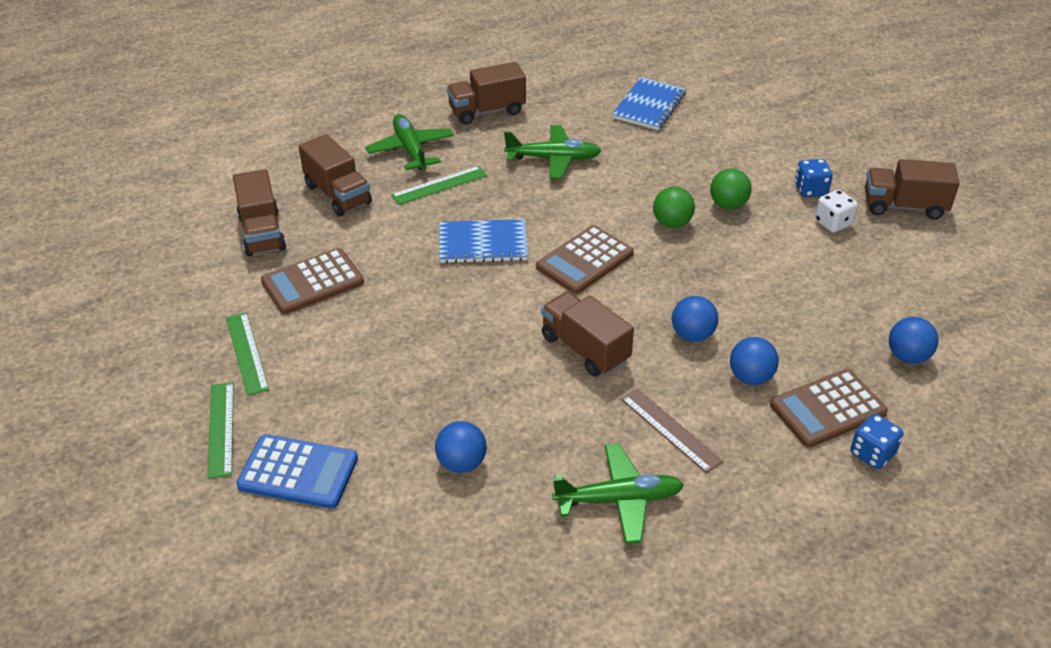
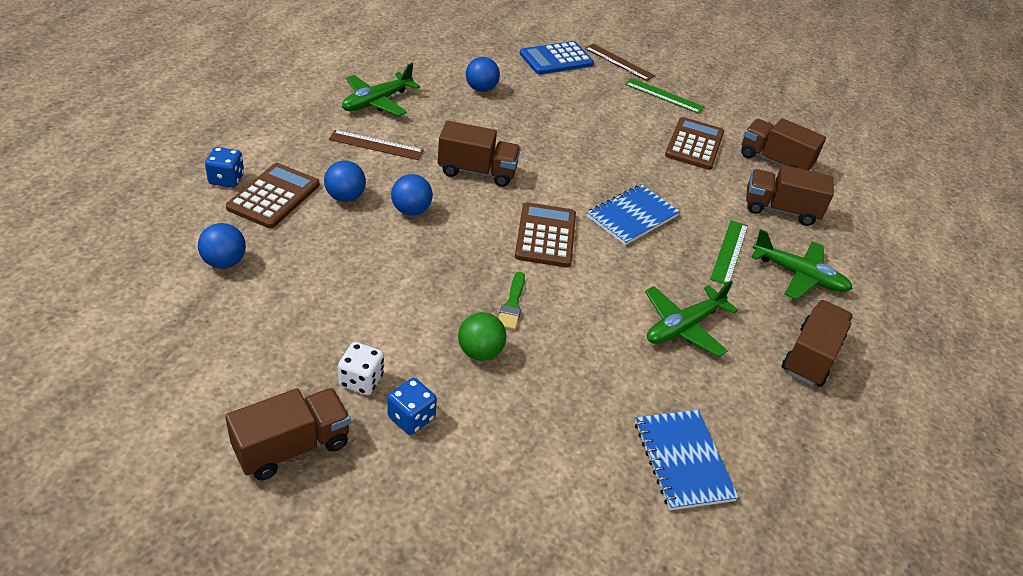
camera: 135 degrees right, 0 degrees up
(221, 429) = (619, 62): green ruler -> brown ruler
(672, 223) = (512, 304): green ball -> green brush

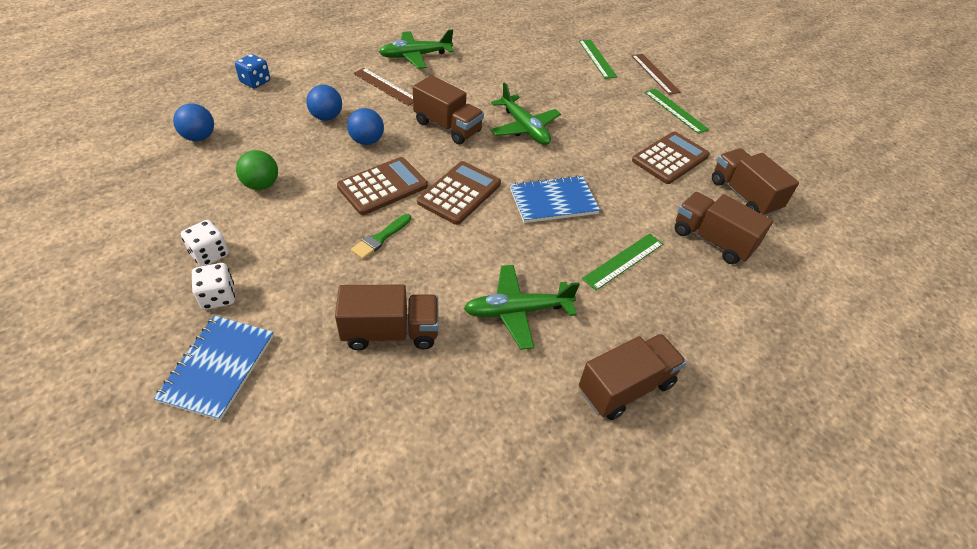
camera: 30 degrees right, 5 degrees up
(274, 196) = (276, 102): brown calculator -> brown calculator (383, 186)
(292, 447) = (116, 284): brown truck -> brown truck (390, 332)
(411, 418) = (218, 297): blue dice -> white dice
(480, 352) = (319, 266): green ball -> green ball (261, 185)
(481, 89) = (509, 66): blue ball -> none
(556, 59) = (597, 58): blue calculator -> green ruler
(683, 461) = (409, 430): blue notebook -> blue notebook (218, 368)
(799, 276) = (680, 307): green plane -> green plane (524, 128)

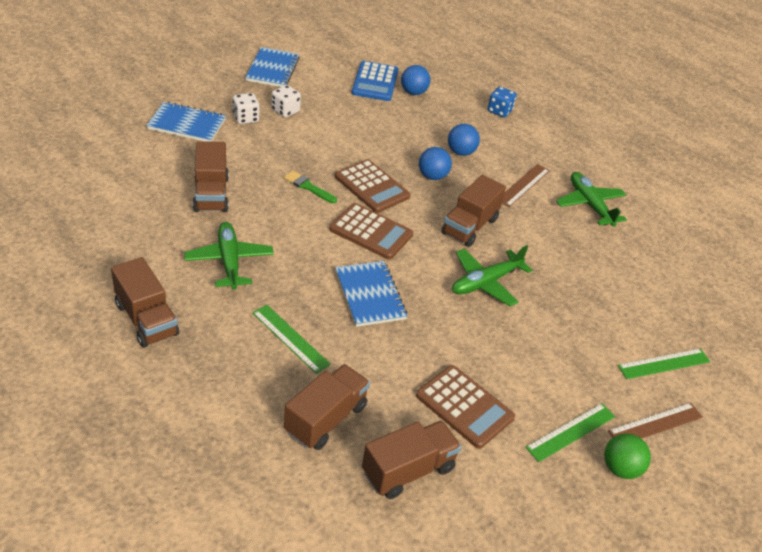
camera: 85 degrees right, 5 degrees down
(92, 266) = (272, 69): none -> blue notebook
(164, 166) = (375, 82): none -> blue calculator
(261, 185) = (362, 126): green ball -> green ball (620, 468)

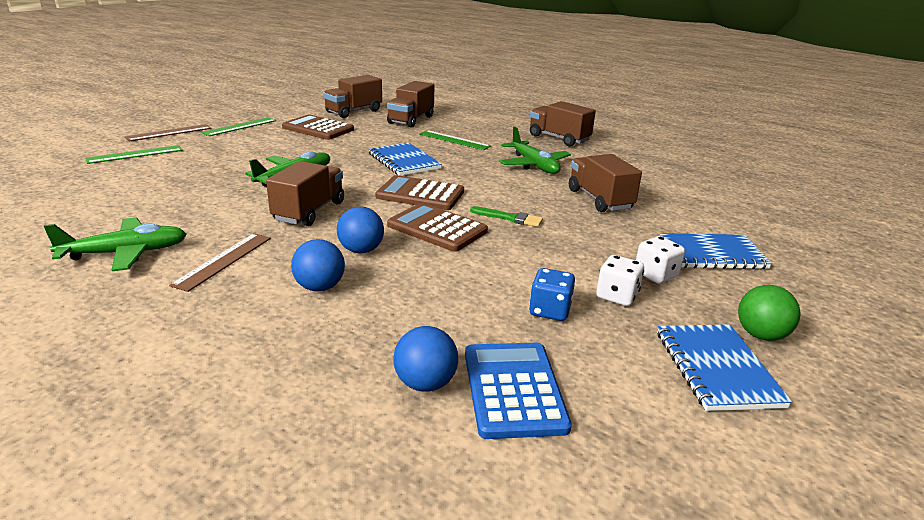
camera: 170 degrees right, 15 degrees down
(499, 111) = (231, 381): blue dice -> blue dice (549, 311)
(589, 205) = (125, 253): green plane -> green plane turned 75 degrees counterclockwise
(620, 468) = (210, 119): green ball -> green ball (761, 335)

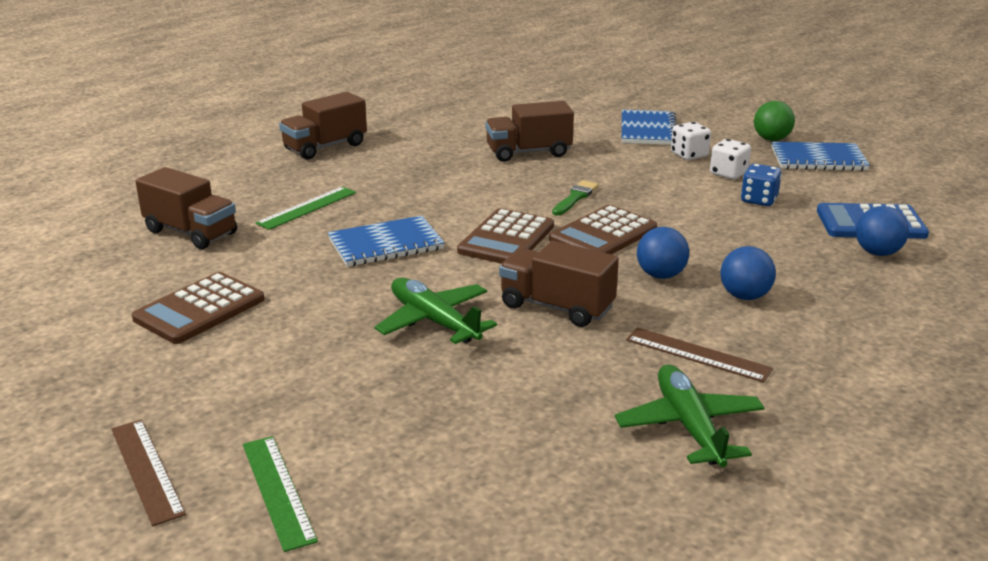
camera: 80 degrees left, 0 degrees up
(240, 126) = (146, 388): green ruler -> none
(354, 112) = (112, 278): brown truck -> none
(534, 165) = (420, 170): green plane -> none

